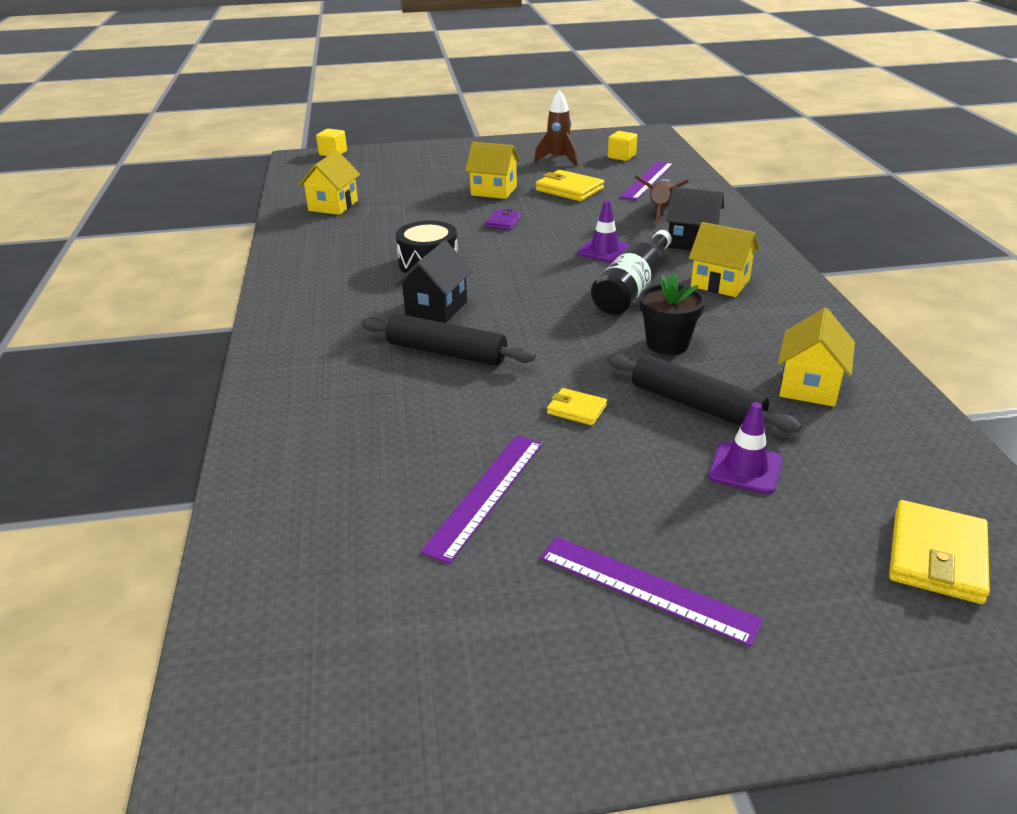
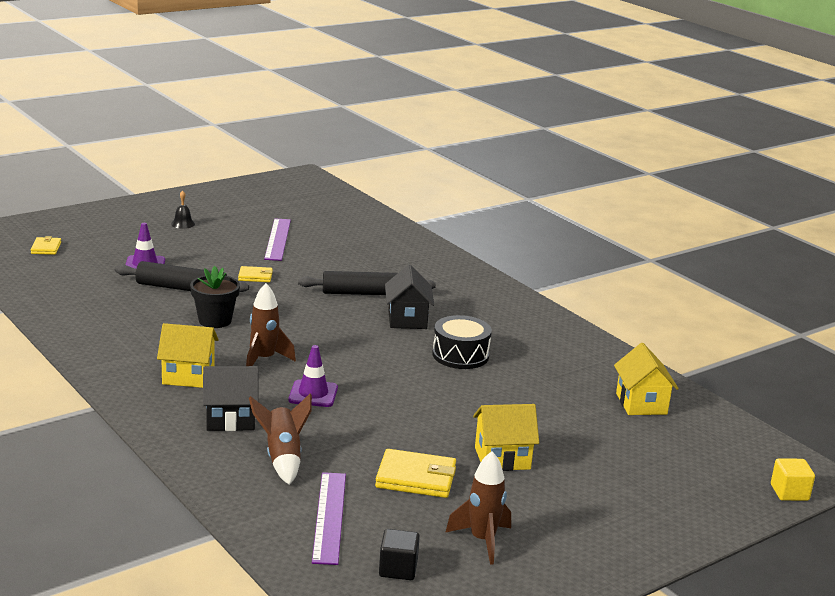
camera: 150 degrees right, 10 degrees down
(503, 222) = (443, 412): purple wallet -> none
(621, 156) = (398, 569): yellow cube -> black cube
(632, 288) = (264, 360): black bottle -> brown rocket
(646, 588) = (183, 224): purple ruler -> black bell
(809, 386) = (107, 308): yellow house -> none
(936, 556) = (46, 248): yellow wallet -> yellow wallet, size x0.58

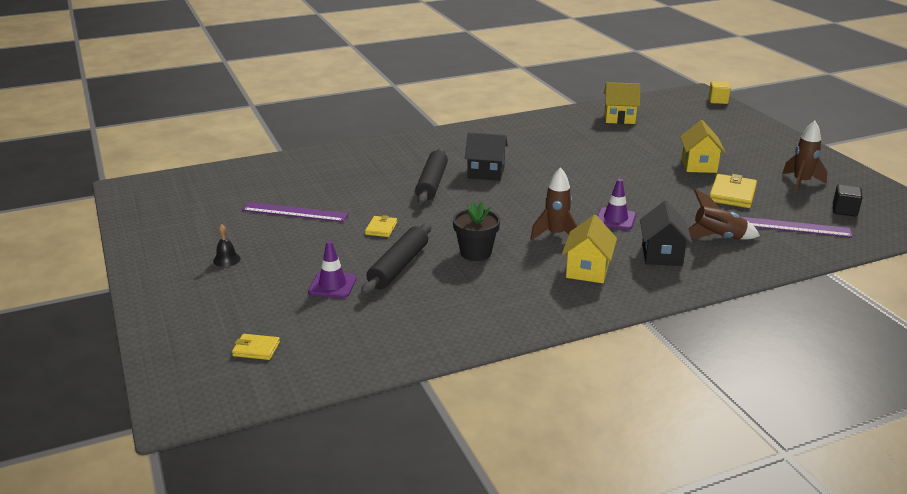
camera: 75 degrees left, 5 degrees up
(460, 355) = (549, 161): black drum -> none

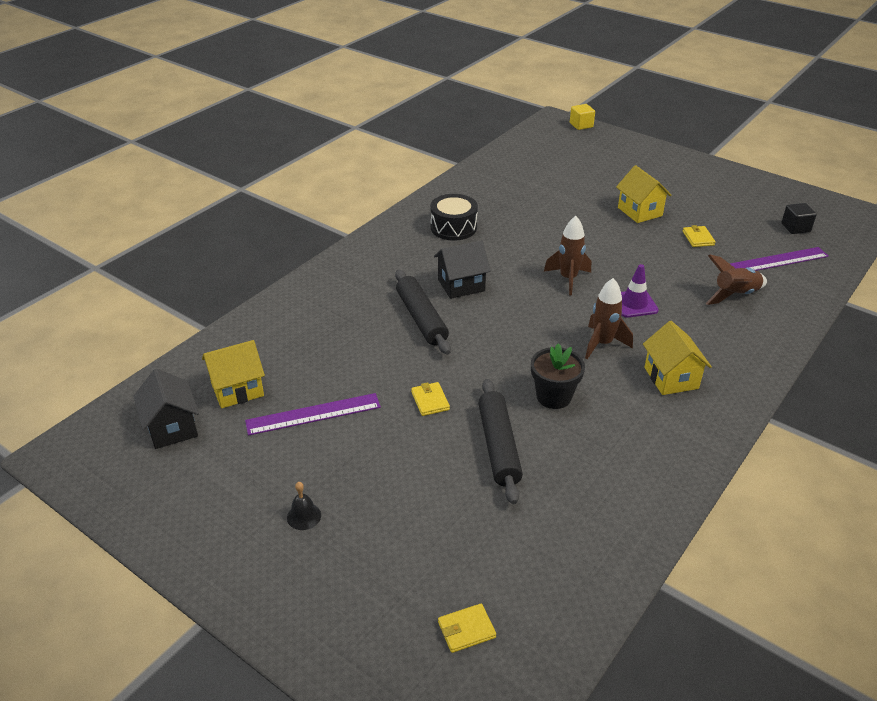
camera: 30 degrees left, 10 degrees up
(332, 285) = (457, 501): purple traffic cone -> none
(523, 139) = (453, 227): none -> black drum
(619, 118) = (517, 172): yellow house -> yellow house (237, 390)
(662, 255) = (712, 334): black house -> black house (172, 428)
(732, 194) = (698, 238): yellow wallet -> yellow wallet, size x0.58
(801, 183) = (736, 206): brown rocket -> brown rocket (568, 279)

